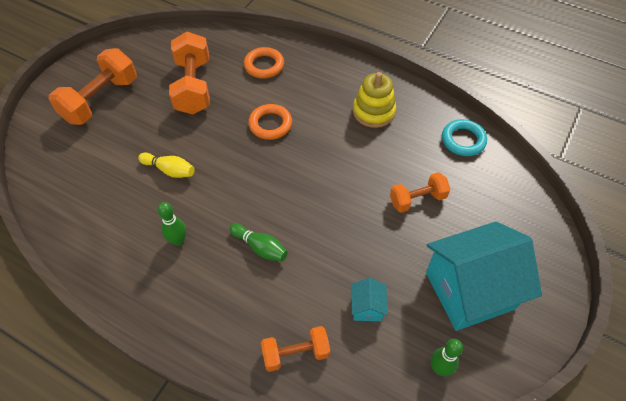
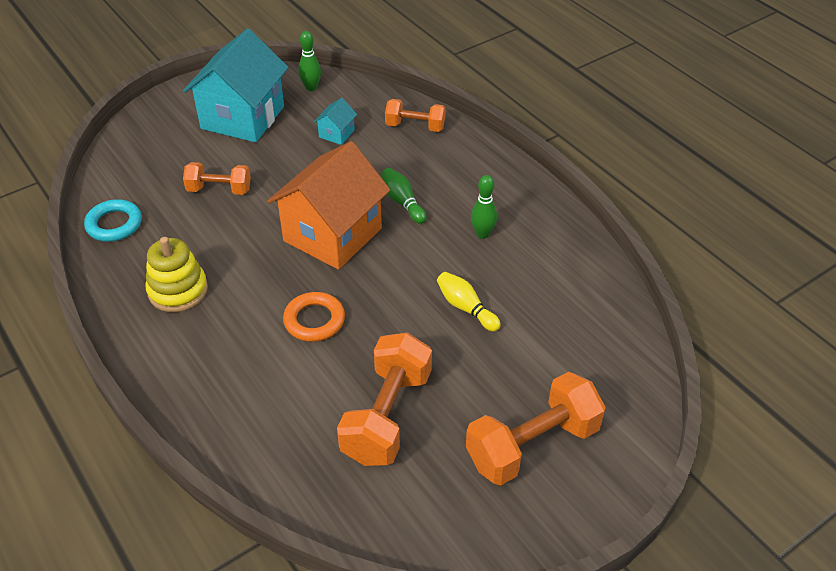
camera: 155 degrees left, 10 degrees down
(264, 65) = (266, 413): orange ring -> none
(299, 193) = (332, 235): none -> orange house
(469, 290) = (243, 117): turquoise house -> turquoise house turned 75 degrees counterclockwise

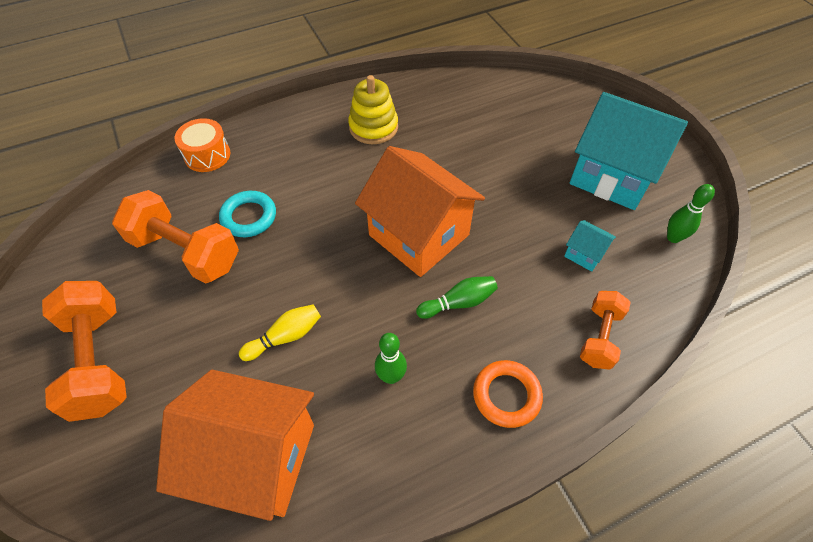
camera: 100 degrees right, 10 degrees up
(114, 224) = (460, 91): turquoise ring -> turquoise ring (249, 217)
(219, 189) = (497, 155): orange dumbbell -> none
(233, 443) = (207, 155): none -> orange drum
(314, 320) = (311, 212): orange ring -> orange ring (506, 395)
(576, 301) = (256, 458): none -> orange house

